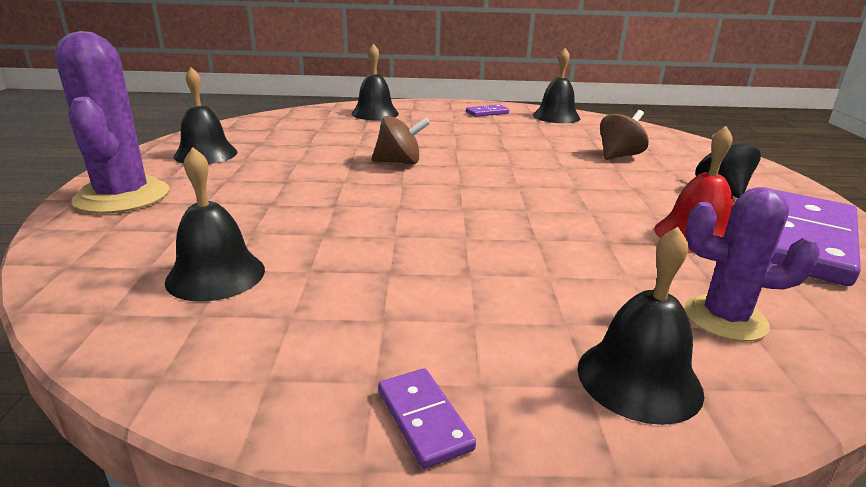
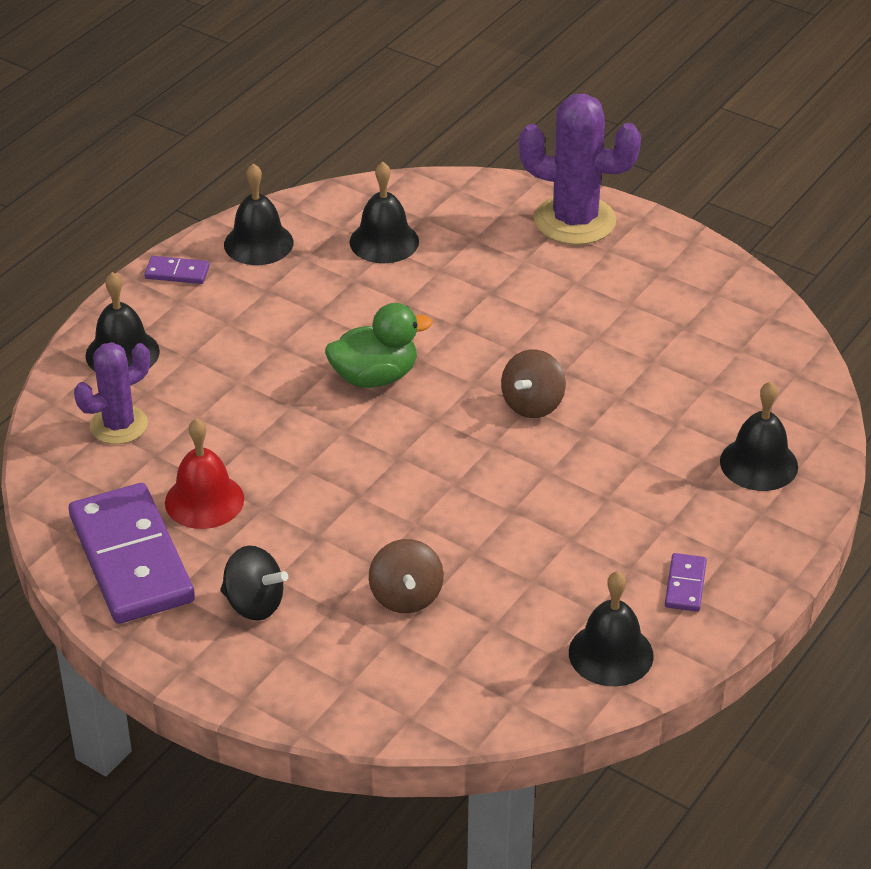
camera: 125 degrees right, 15 degrees up
(206, 154) = (667, 282): black bell -> black bell (258, 243)
(446, 216) = (375, 377): none -> green duck

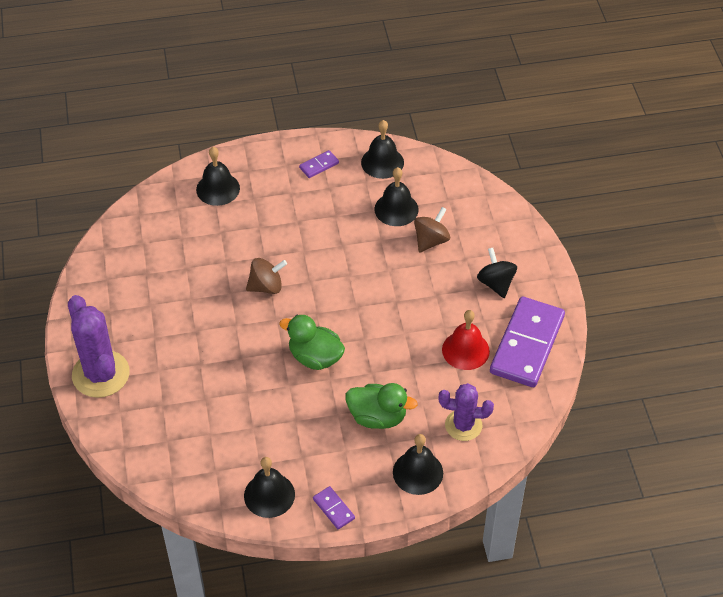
camera: 135 degrees left, 10 degrees up
(229, 371) = (377, 417): none -> green duck
(384, 241) = (206, 440): black bell -> black bell (396, 209)

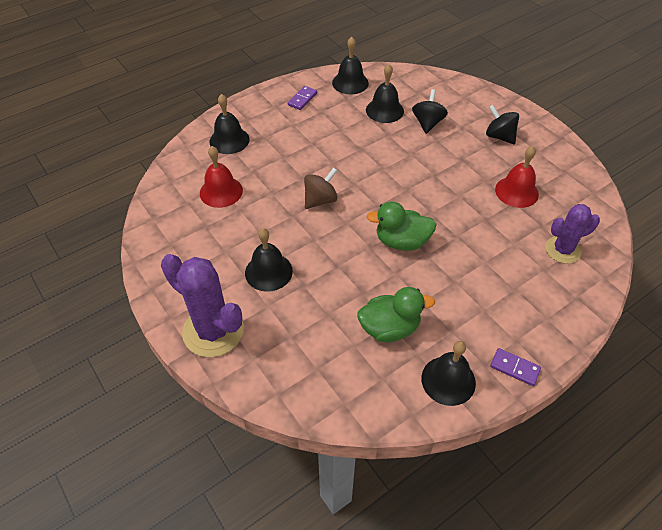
camera: 25 degrees left, 0 degrees up
(179, 243) = (221, 191): none -> red bell
(377, 417) = (490, 270): green duck -> green duck (389, 328)
(418, 472) = (559, 304): black bell -> black bell (268, 271)
(431, 240) = (427, 123): brown spinning top -> black spinning top
(527, 344) = (558, 171): purple domino -> none

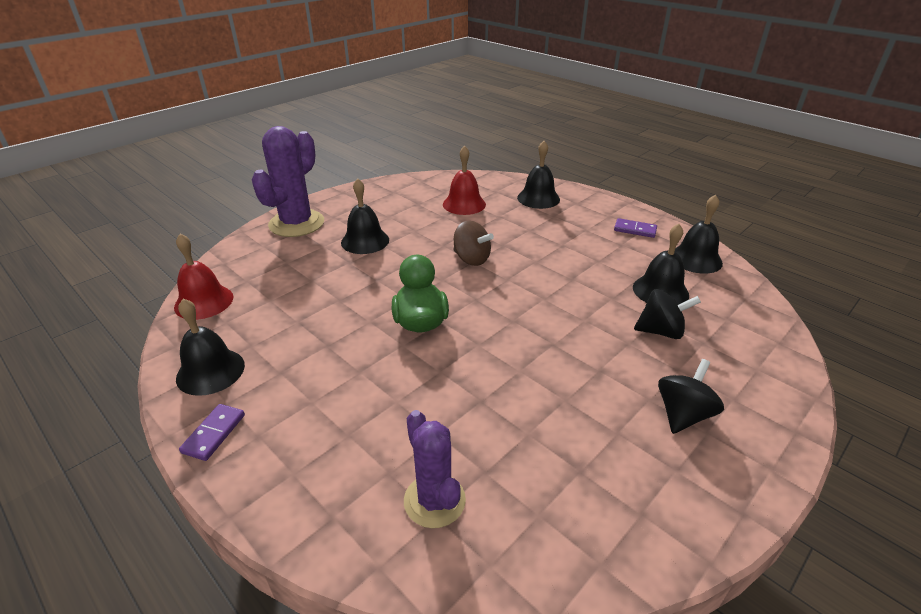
camera: 80 degrees right, 15 degrees down
(389, 328) = (290, 322): green duck -> none
(516, 191) = (554, 438): red bell -> red bell (204, 302)

